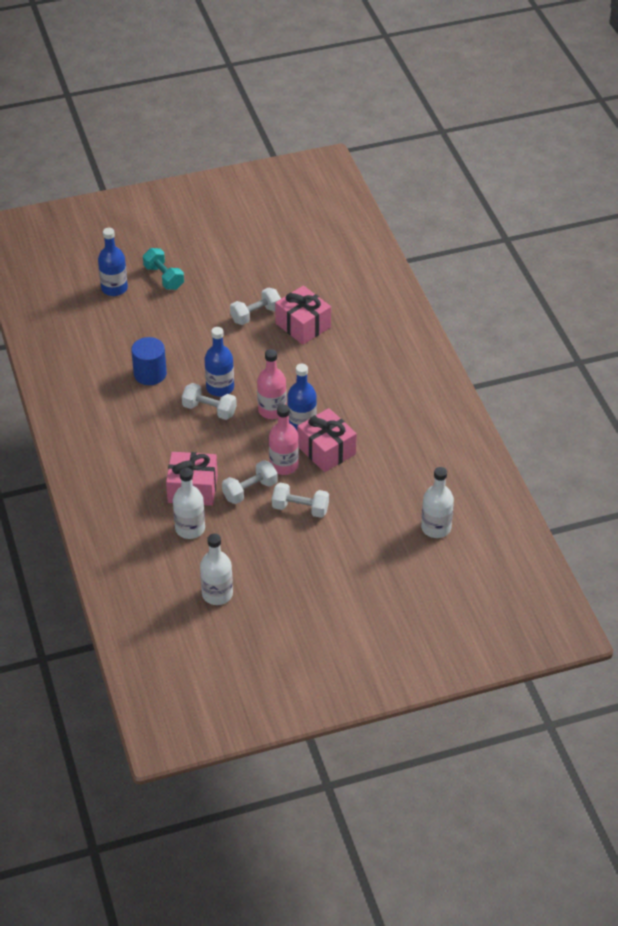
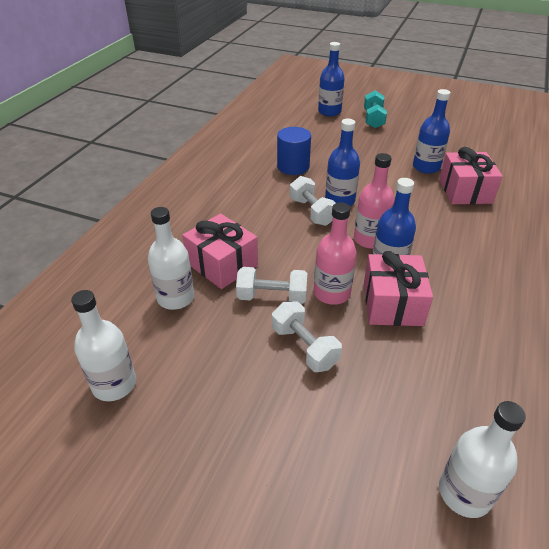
camera: 40 degrees right, 5 degrees down
(255, 315) = (426, 167): white dumbbell -> blue bottle

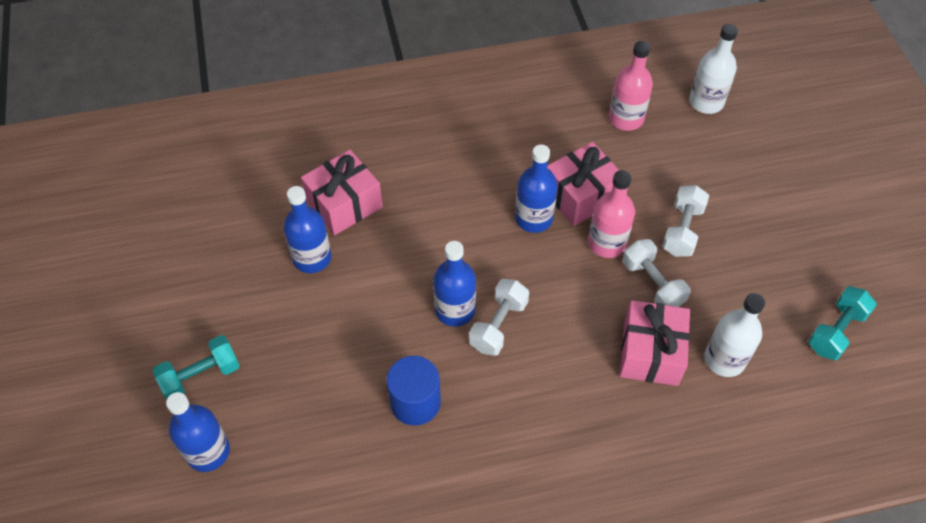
camera: 125 degrees left, 15 degrees up
(114, 384) = (836, 331): white bottle -> turquoise dumbbell
(370, 239) = (504, 250): pink bottle -> pink bottle (626, 118)

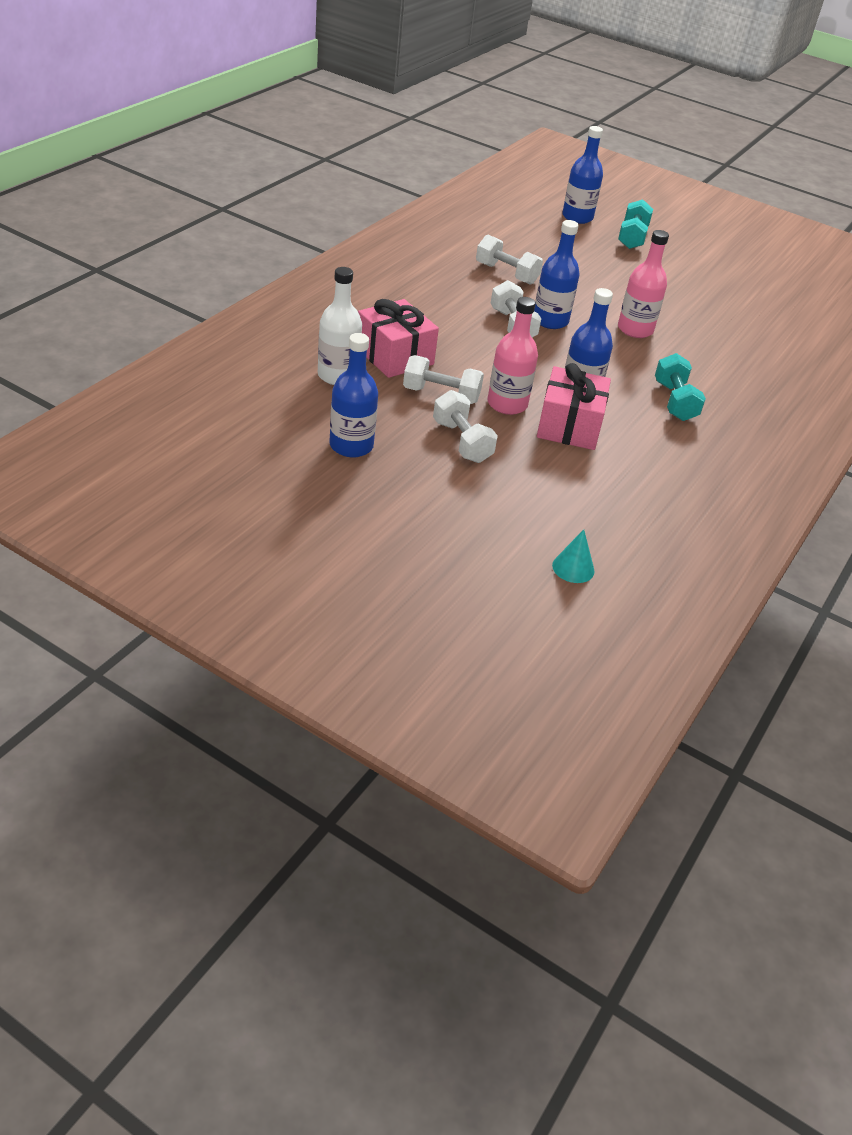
camera: 130 degrees right, 15 degrees down
(312, 258) = (674, 305): blue bottle -> blue bottle (351, 446)
(344, 204) = (708, 340): pink gift -> none
(415, 402) = (506, 274): blue cylinder -> white dumbbell
(626, 118) = (619, 507): pink bottle -> pink bottle (635, 329)
(706, 102) = (573, 568): white bottle -> turquoise cone
(836, 331) = (265, 432): turquoise dumbbell -> turquoise dumbbell (674, 401)

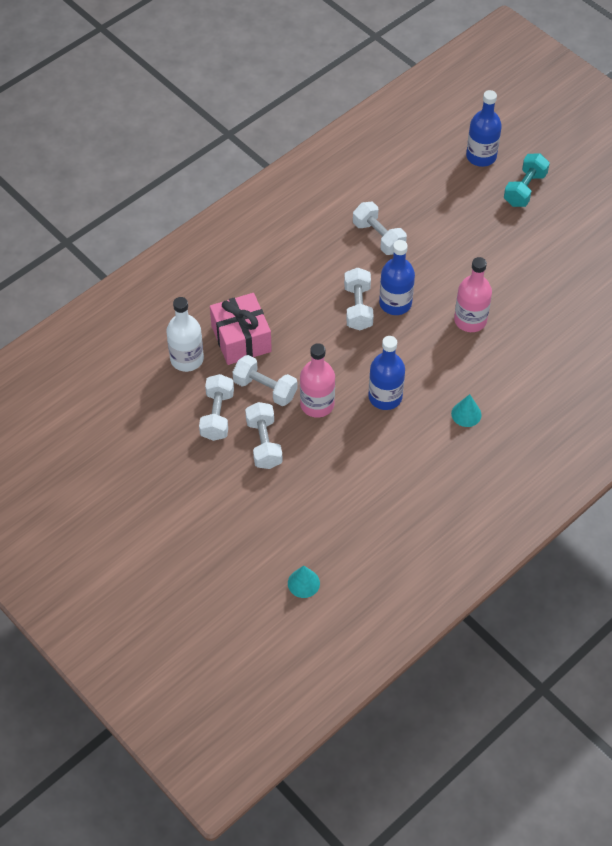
camera: 20 degrees right, 15 degrees up
(351, 446) = (174, 439): blue bottle -> none
(395, 421) = (217, 415): none -> white dumbbell
(569, 426) = (360, 434): pink gift -> none
(674, 401) = (466, 414): turquoise dumbbell -> turquoise cone

